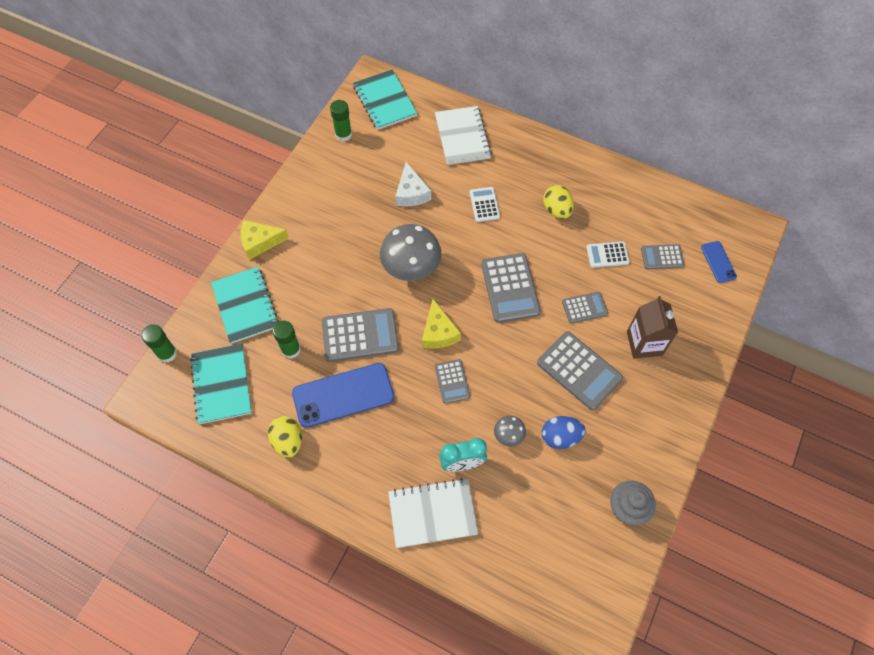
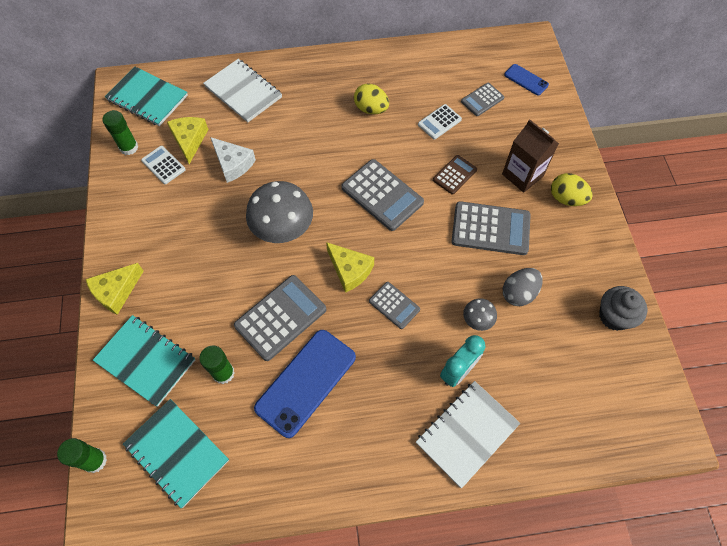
camera: 35 degrees left, 0 degrees up
(288, 441) = (285, 461): yellow egg -> yellow egg (566, 198)
(392, 154) = (189, 140): none -> yellow cheese
(484, 205) = (306, 138): white calculator -> white calculator (163, 165)
(560, 437) = (518, 293): blue egg -> grey egg
(584, 307) = (454, 175): grey calculator -> brown calculator

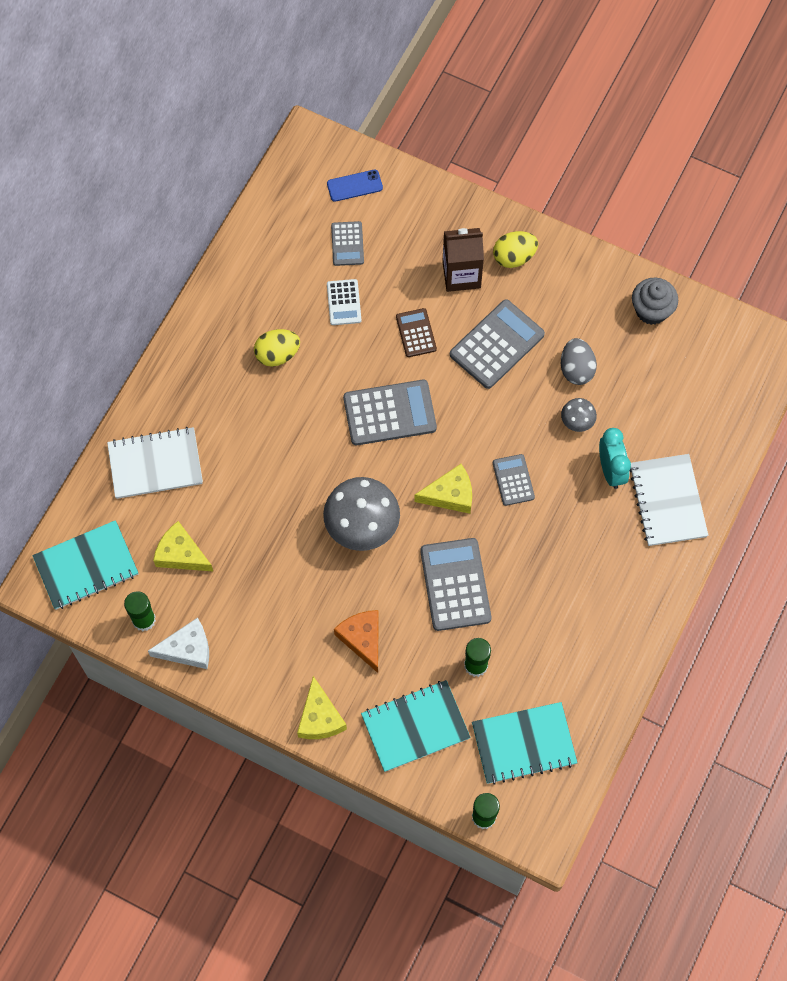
camera: 55 degrees left, 5 degrees up
(163, 165) = (195, 597): white calculator -> none
(196, 282) = (362, 639): none -> orange cheese
(233, 164) = (246, 528): white cheese -> white cheese (187, 649)
(306, 382) = (533, 600): blue phone -> none
(394, 305) = (513, 480): grey calculator -> grey calculator turned 90 degrees counterclockwise

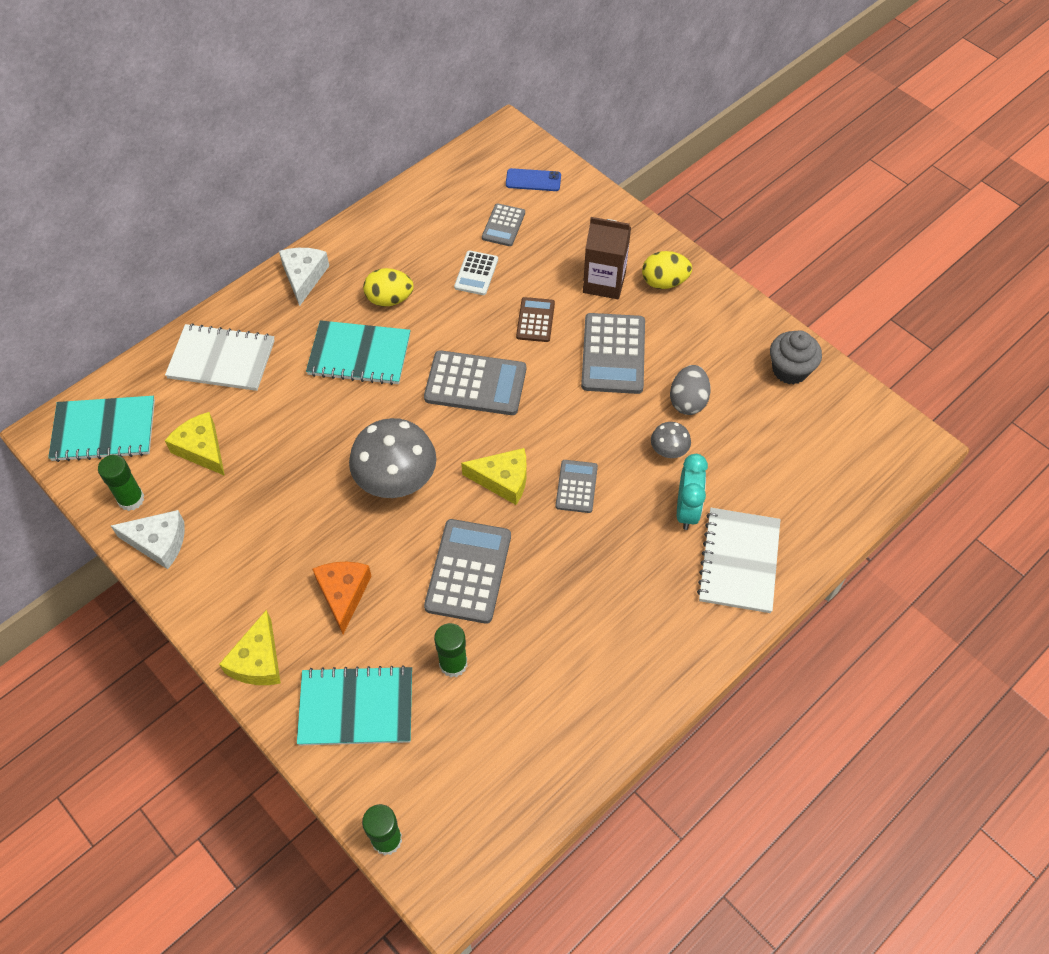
camera: 20 degrees right, 10 degrees down
(189, 357) = (304, 277): none -> white cheese
(496, 344) = (613, 354): grey calculator -> grey calculator turned 120 degrees clockwise
(524, 744) = (469, 771): turquoise notebook -> turquoise notebook (359, 355)

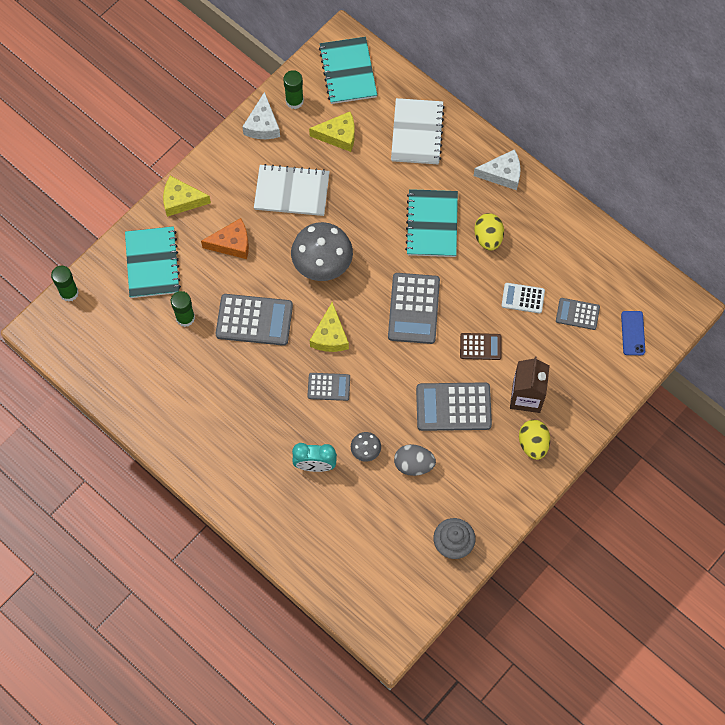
camera: 85 degrees right, 10 degrees up
(202, 449) = (338, 135): yellow cheese -> yellow cheese turned 45 degrees clockwise
(739, 561) = (275, 502): white notebook -> white notebook (292, 191)

